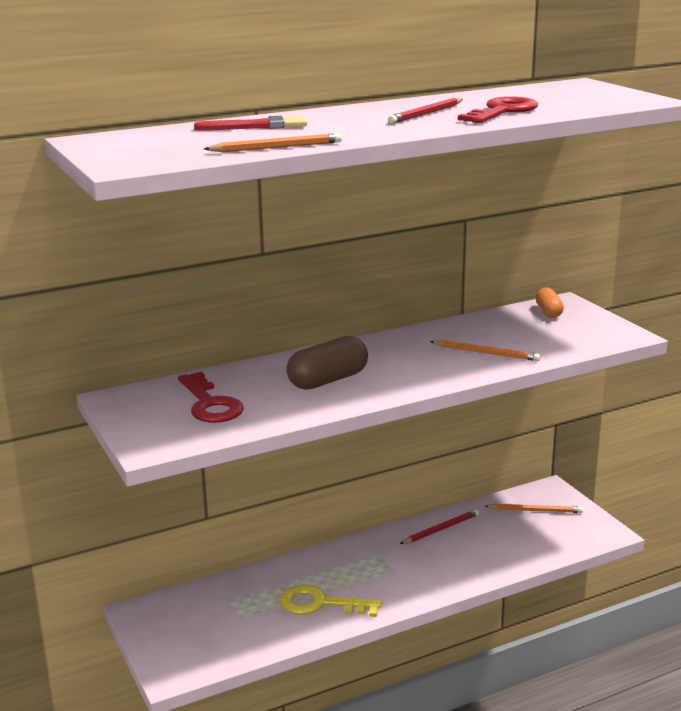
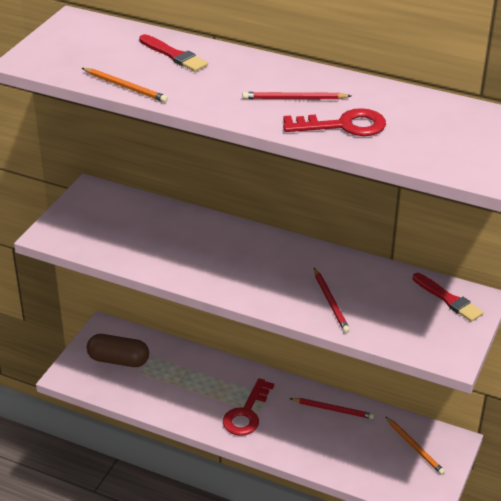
camera: 50 degrees right, 15 degrees up
(210, 404) = (121, 227): red key -> red key (246, 413)
(321, 604) = (188, 399): yellow key -> none
(328, 380) = (204, 254): brown capsule -> brown capsule (118, 360)
(486, 353) = (330, 302): orange pencil -> red pencil
(548, 312) = (448, 299): orange capsule -> red brush

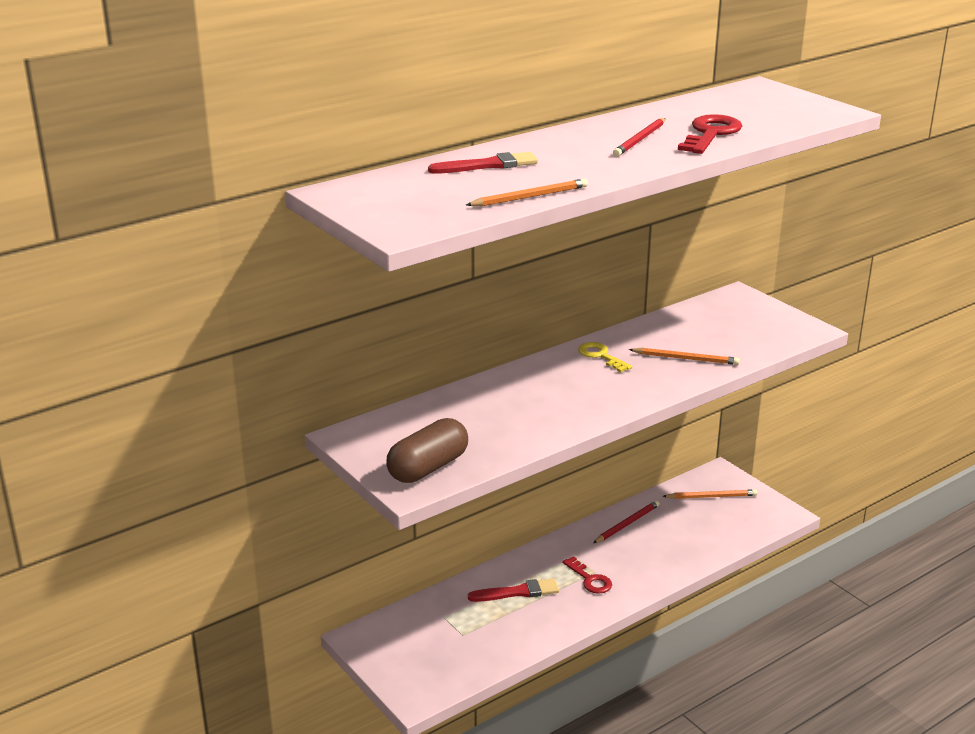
camera: 60 degrees left, 10 degrees down
(118, 360) = (427, 644): brown capsule -> brown capsule (428, 468)
(246, 413) = (590, 579): red key -> red key, size x0.66
(295, 258) = (601, 356): none -> yellow key
(330, 302) = (685, 358): red pencil -> orange pencil
(448, 299) = (727, 307): red brush -> red brush (517, 592)

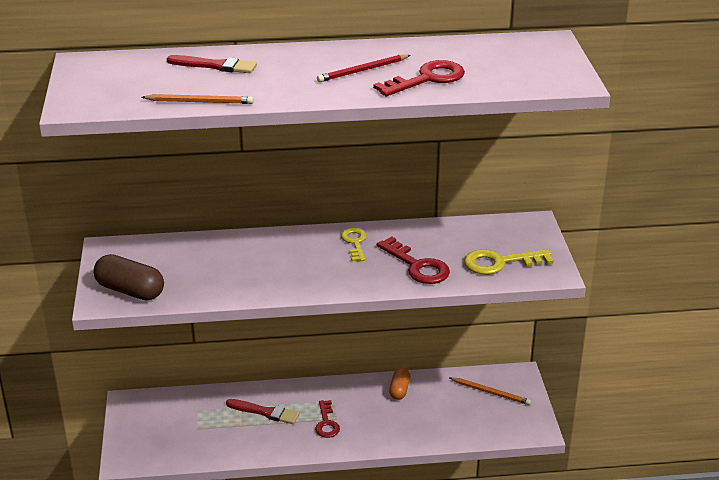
camera: 30 degrees right, 5 degrees up
(428, 468) = (130, 291): brown capsule -> brown capsule turned 45 degrees clockwise
(627, 524) = (399, 390): red pencil -> orange capsule
(685, 358) = (417, 266): orange pencil -> red key
(753, 334) = (500, 262): none -> yellow key

